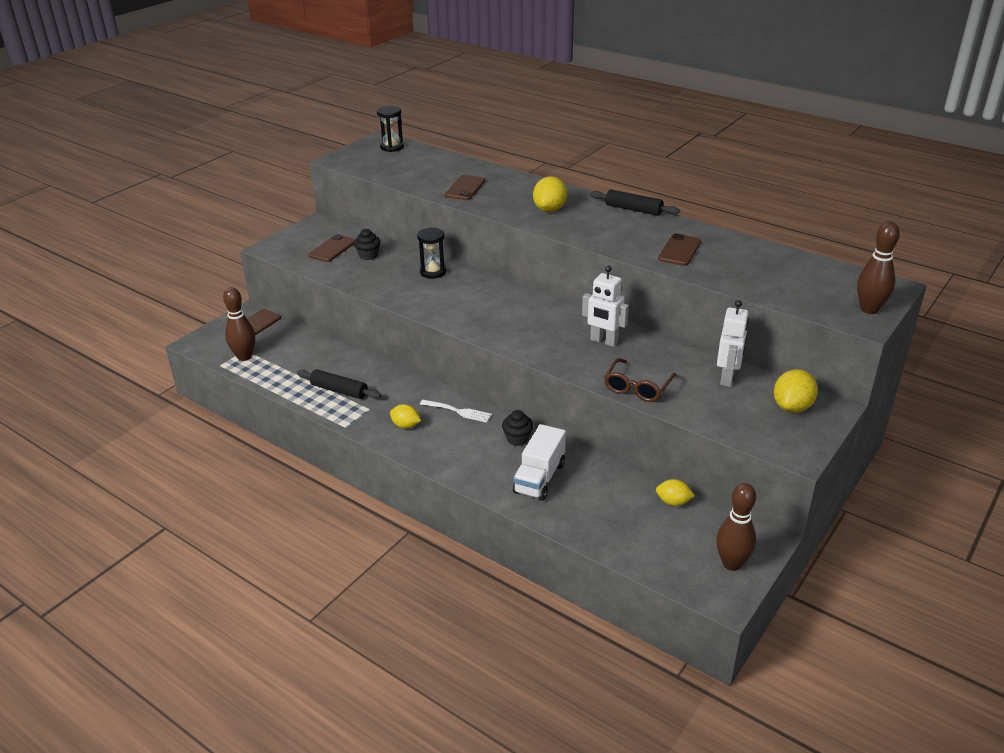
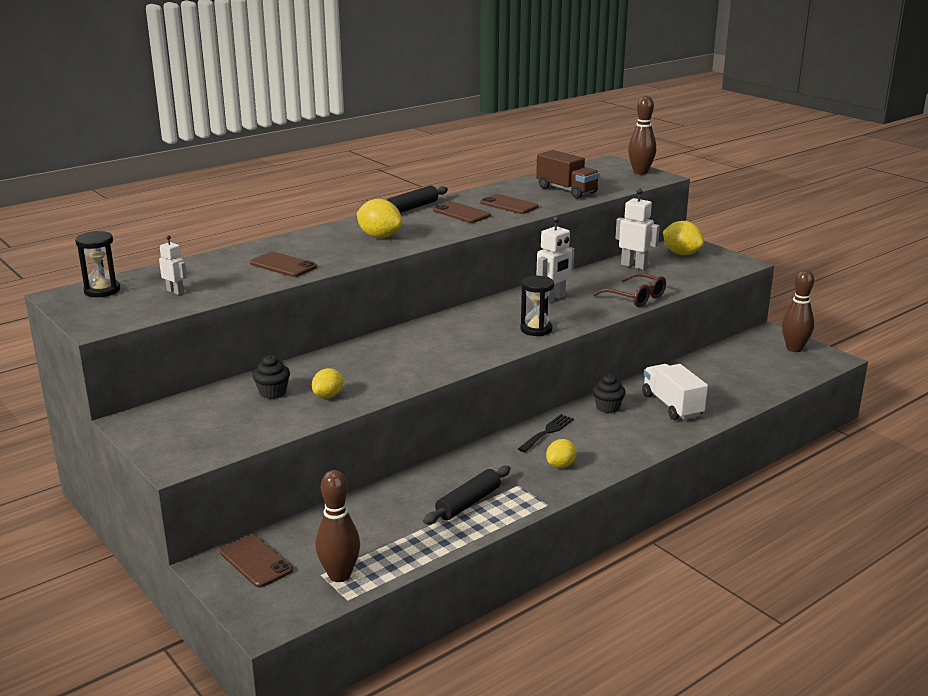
camera: 75 degrees left, 10 degrees down
(332, 249) = (228, 415): brown phone -> brown phone (461, 213)
(399, 167) = (175, 291): none -> white robot
(433, 272) = (352, 358): black hourglass -> black hourglass (536, 329)
(458, 411) = (547, 432): white fork -> black fork
(539, 478) = (672, 406): white truck -> white truck turned 150 degrees counterclockwise
(673, 502) = (718, 356): yellow lemon -> yellow lemon (328, 396)
(755, 273) = (566, 190): none -> brown truck

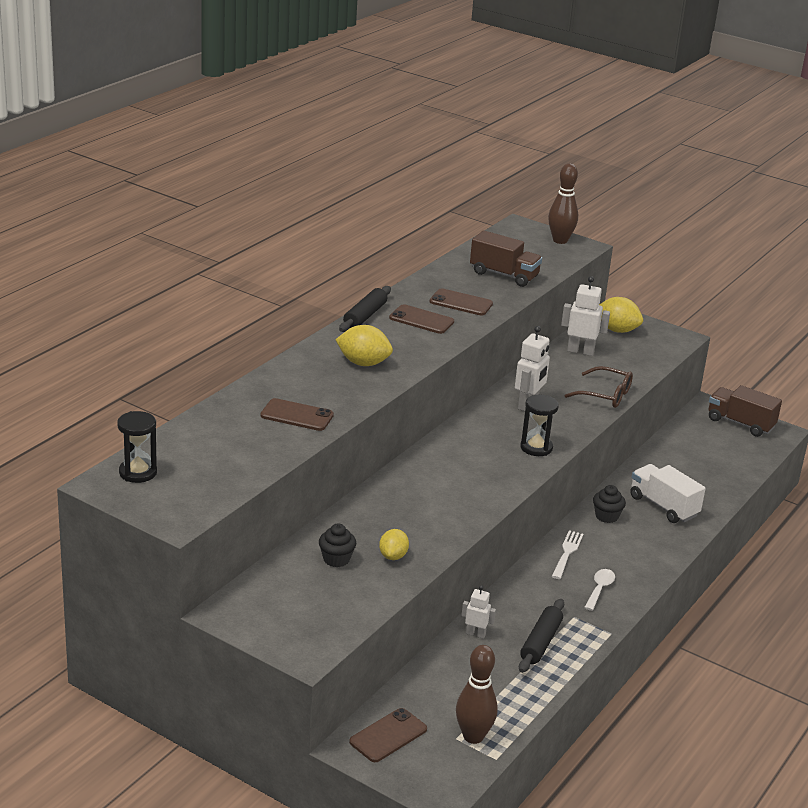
camera: 20 degrees left, 5 degrees up
(175, 291) = (216, 465): white robot -> white robot (475, 634)
(256, 561) = (388, 735): brown phone -> brown phone turned 75 degrees counterclockwise
(547, 432) = (567, 553): black fork -> white fork
(560, 465) = (599, 589): yellow lemon -> white spoon
(794, 349) = (740, 423): brown bowling pin -> brown truck

